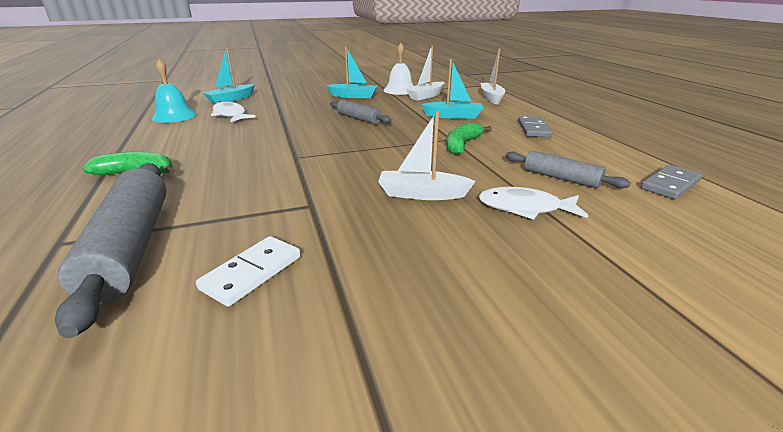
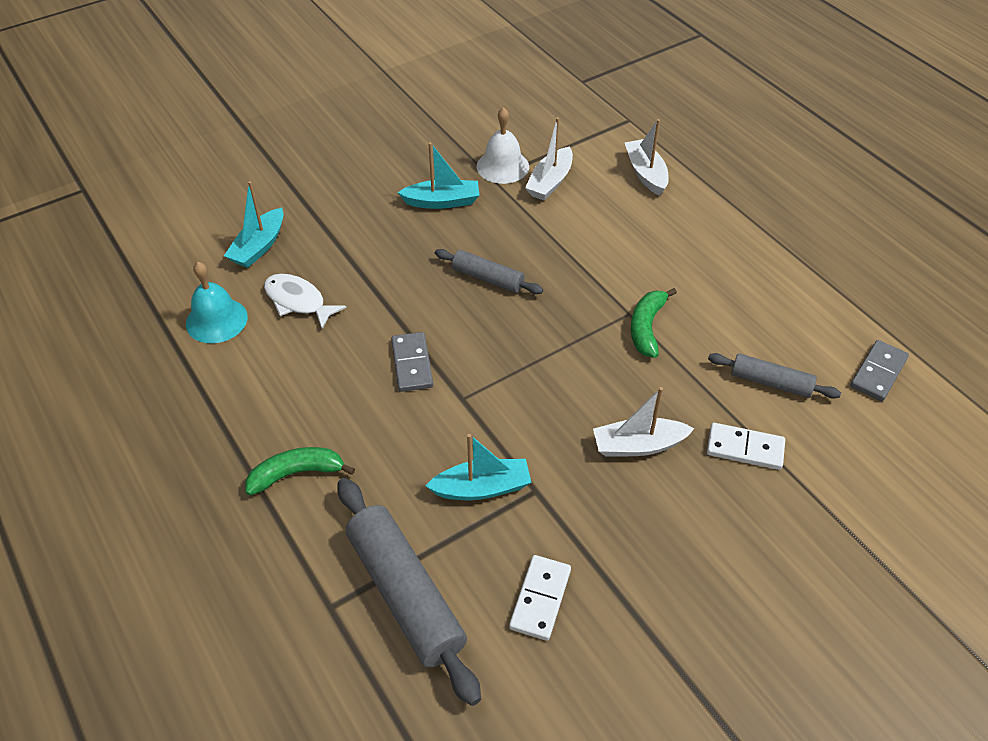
camera: 15 degrees left, 20 degrees up
(453, 116) = (611, 246): turquoise boat -> turquoise boat (482, 488)
(525, 208) = (745, 448): white fish -> white domino
(533, 129) = (722, 266): grey domino -> grey domino (412, 364)

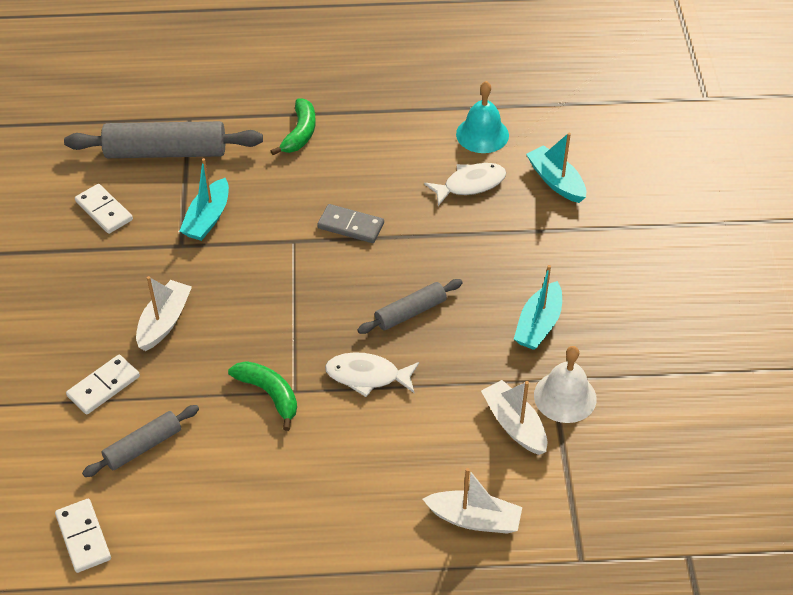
camera: 120 degrees right, 0 degrees up
(576, 276) = (367, 376): none -> white fish
(878, 372) = (83, 537): grey domino -> white domino

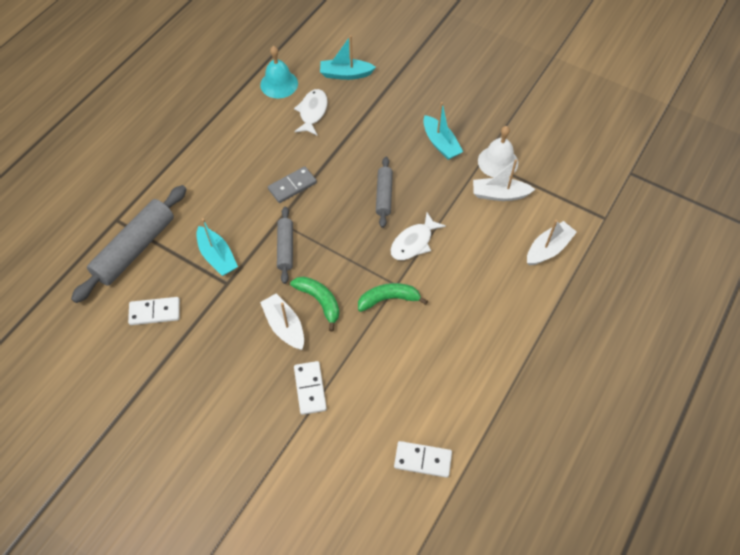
camera: 55 degrees left, 10 degrees up
(143, 446) = (376, 389): grey rolling pin -> grey rolling pin (285, 248)
(300, 133) = (191, 168): green banana -> green banana (319, 301)

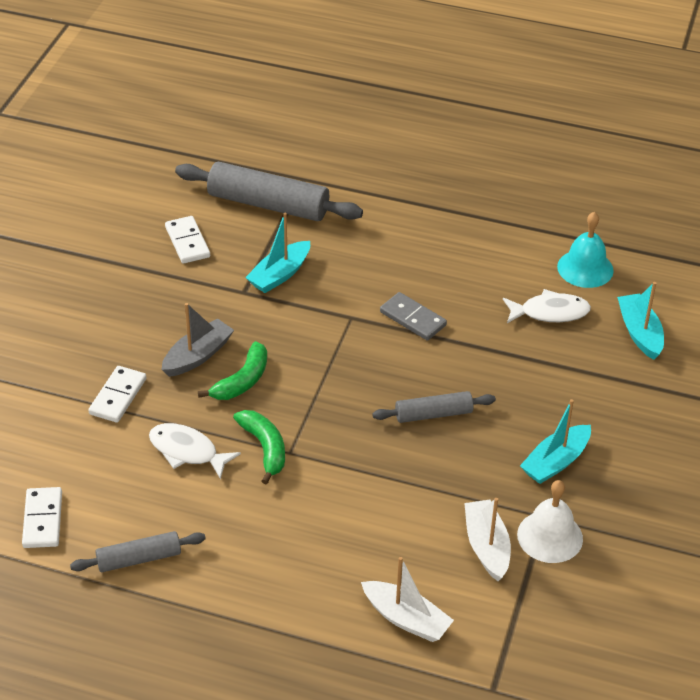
camera: 75 degrees right, 15 degrees down
(284, 326) = (198, 356): white boat -> grey boat
(285, 248) = (312, 333): grey rolling pin -> grey rolling pin (139, 559)
(310, 388) = (118, 396): white domino -> white domino turned 45 degrees counterclockwise
(414, 242) = (364, 459): white fish -> white fish (187, 451)

